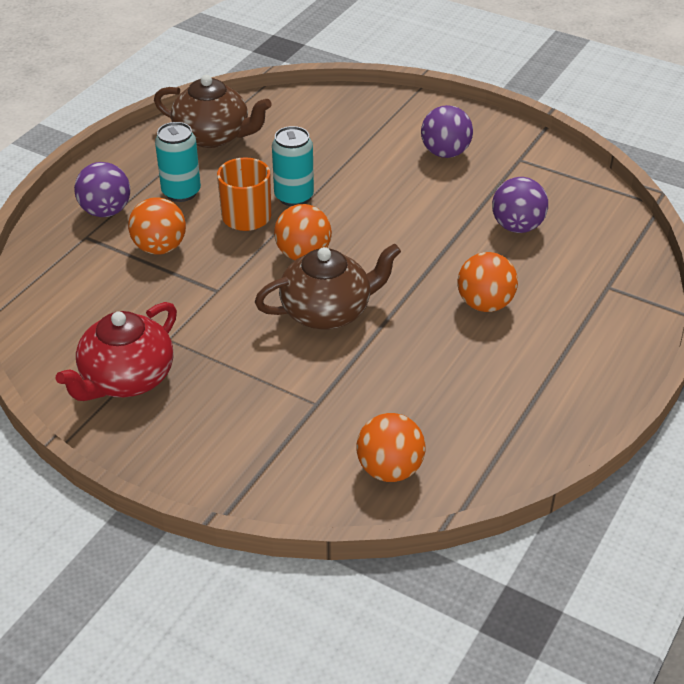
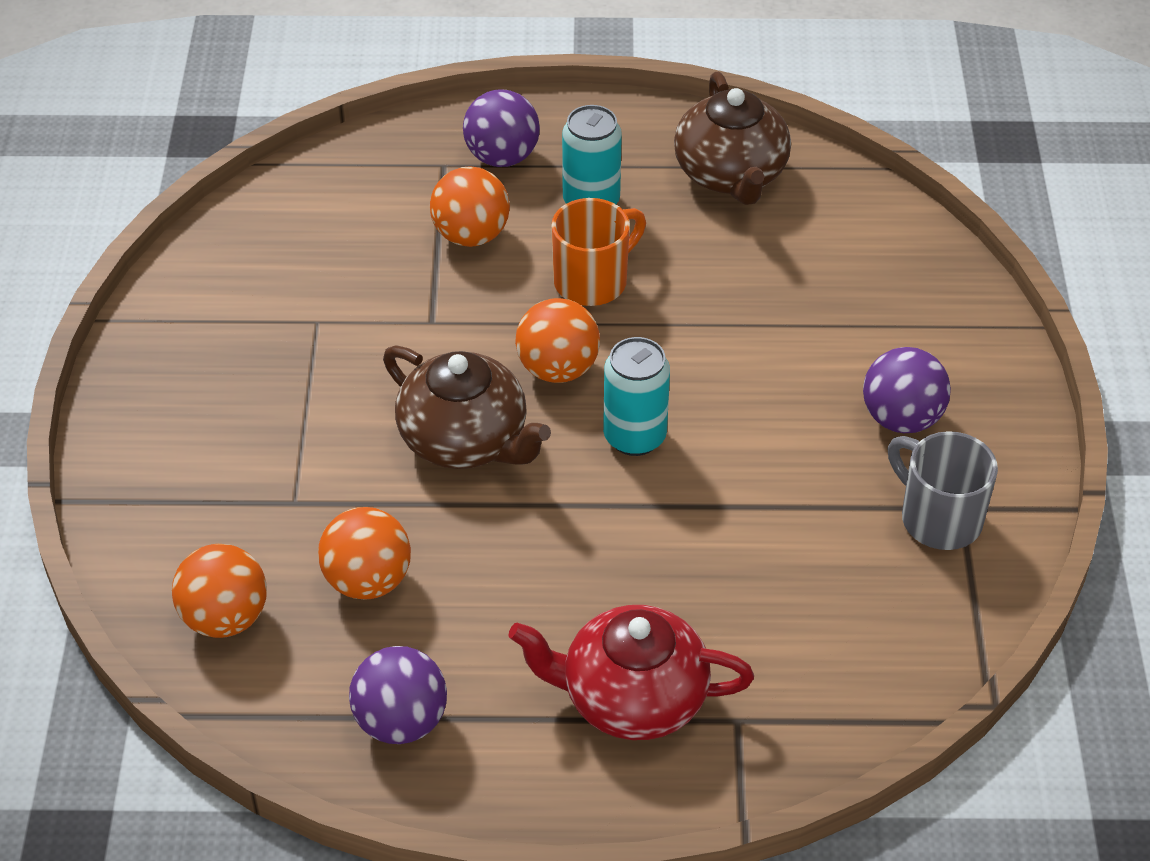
camera: 60 degrees right, 5 degrees up
(126, 379) = (229, 319): red teapot -> red teapot (631, 698)
(294, 197) = (668, 307): turquoise can -> turquoise can (634, 437)
(485, 304) = (595, 593): orange ball -> orange ball (368, 581)
(517, 226) = (793, 565): purple ball -> purple ball (401, 722)
(521, 168) = (938, 518): none -> grey mug

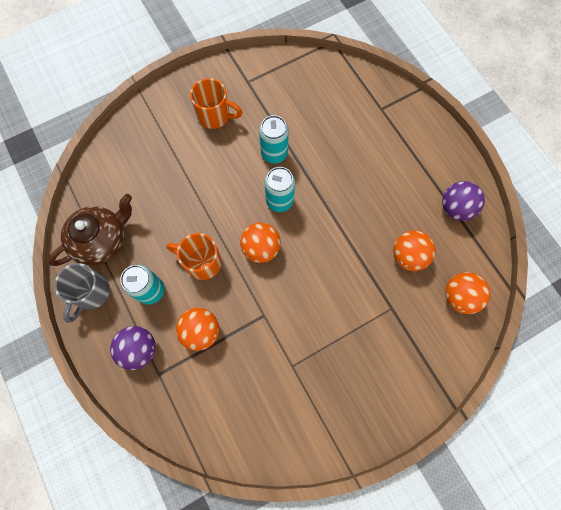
camera: 120 degrees left, 25 degrees up
(465, 440) = (320, 262): brown teapot -> none
(631, 698) = (395, 143): red teapot -> none
(748, 474) = (274, 153): none -> turquoise can
(901, 418) = (215, 116): purple ball -> orange mug
(938, 518) = (257, 86): grey mug -> grey mug (91, 293)

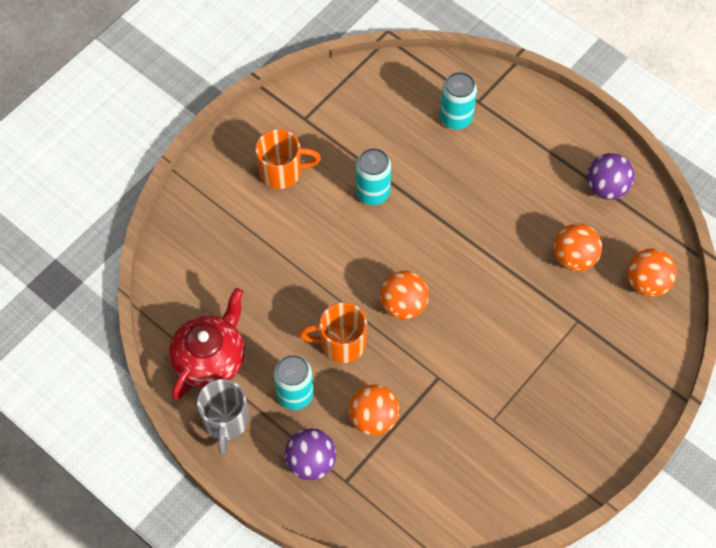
camera: 20 degrees left, 10 degrees down
(102, 240) = (210, 359): brown teapot -> red teapot
(279, 201) = (402, 245): turquoise can -> turquoise can (456, 118)

